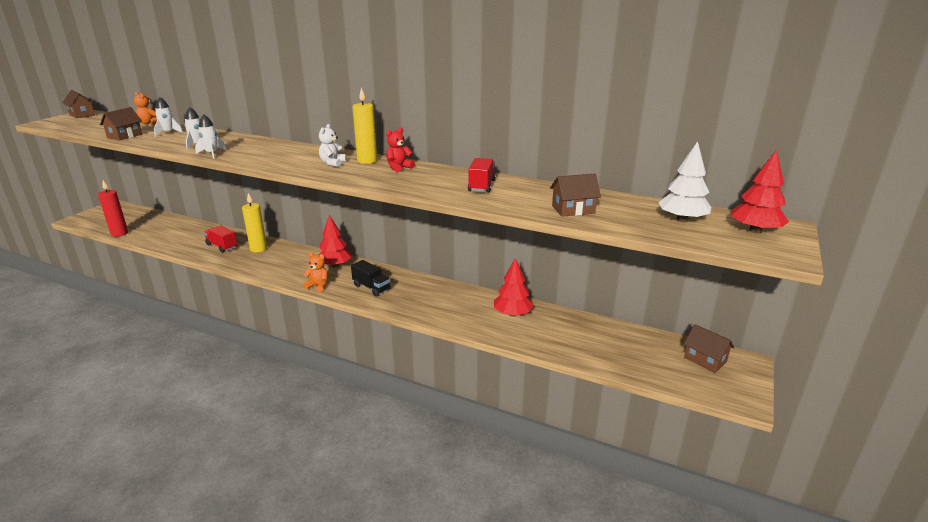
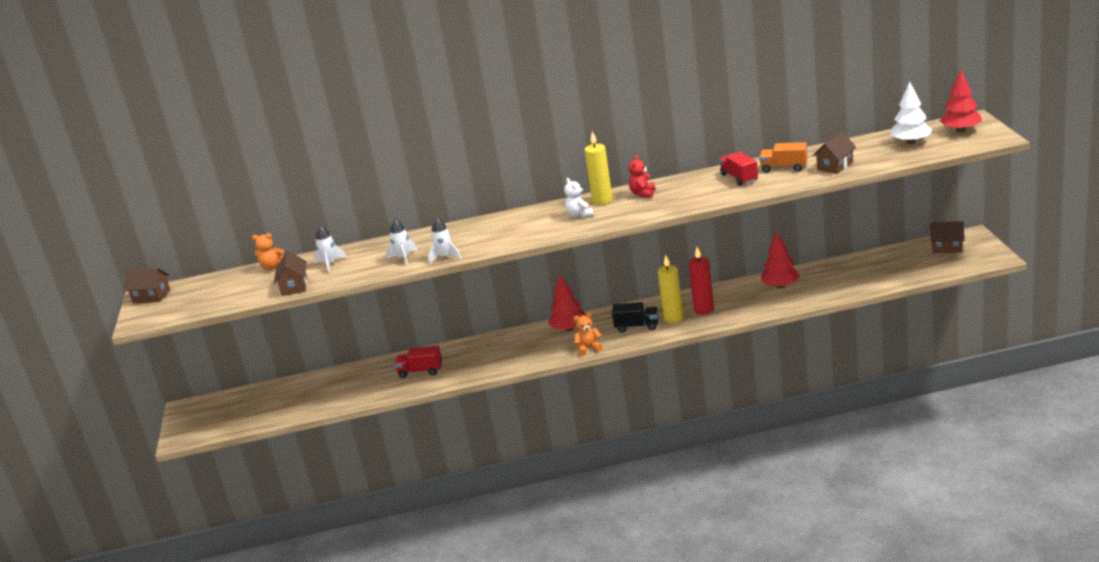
camera: 30 degrees left, 0 degrees up
(119, 233) = (274, 419): red candle -> red candle (704, 310)
(258, 249) = (464, 354): yellow candle -> yellow candle (673, 318)
(529, 193) = (784, 168): none -> orange truck

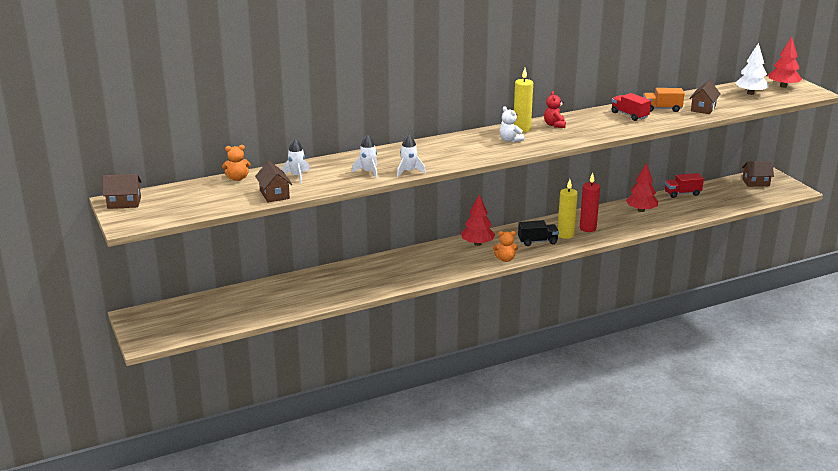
camera: 20 degrees left, 0 degrees up
(420, 371) = (359, 280): red truck -> red truck (682, 193)
(588, 348) = (505, 259): orange teddy bear -> orange teddy bear turned 150 degrees counterclockwise

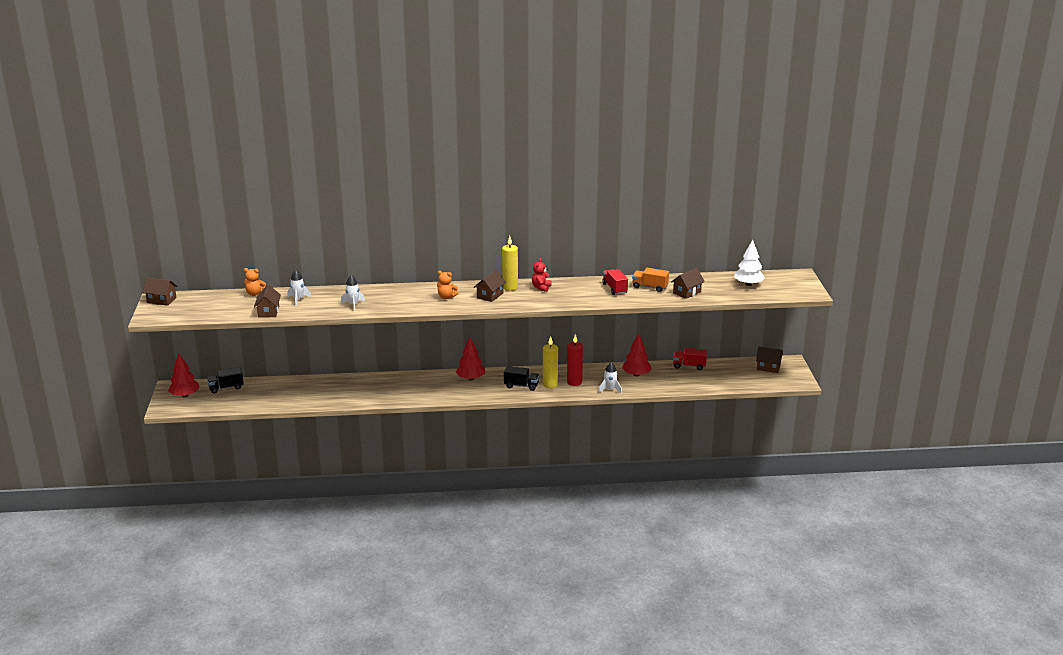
camera: 20 degrees right, 0 degrees up
(203, 304) = (226, 388): none -> black truck
(409, 171) = (383, 310): white rocket -> white rocket (610, 389)
(505, 259) = (481, 396): orange teddy bear -> orange teddy bear (446, 297)
(510, 140) = (490, 295): white teddy bear -> brown house
(783, 86) = (788, 282): red tree -> red tree (185, 395)

